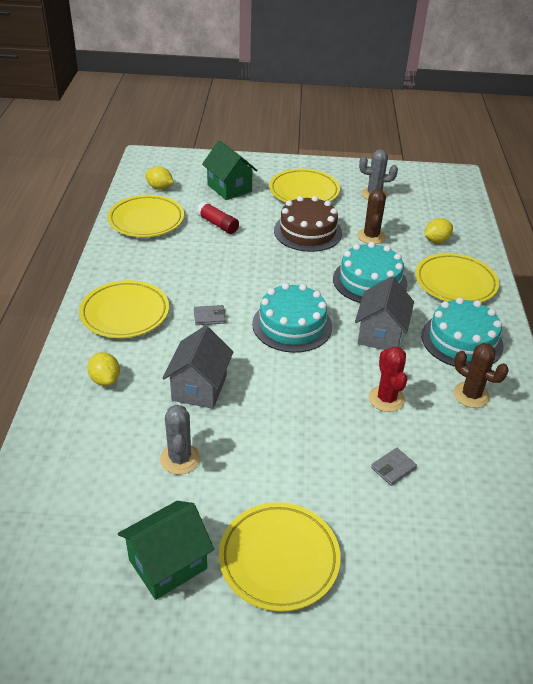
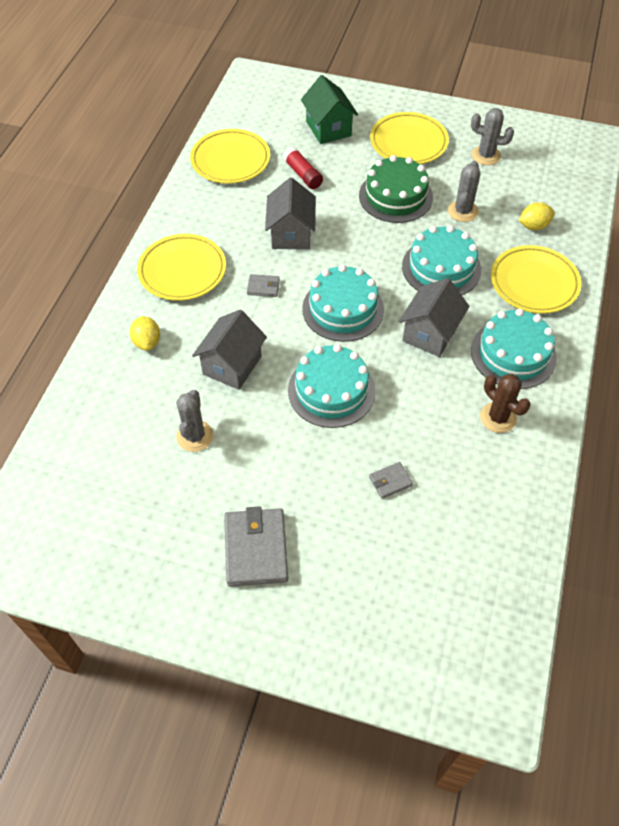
camera: 15 degrees right, 15 degrees up
(159, 188) = (255, 119): yellow lemon -> none
(168, 564) = (158, 534): green house -> none
(222, 271) = (291, 234): none -> grey house
(279, 559) = (256, 549): yellow plate -> grey wallet
(305, 395) = (331, 390): none -> turquoise cake
(308, 231) = (395, 196): brown cake -> green cake
(371, 236) = (462, 211): brown cactus -> grey cactus
(386, 399) = (410, 407): red cactus -> none

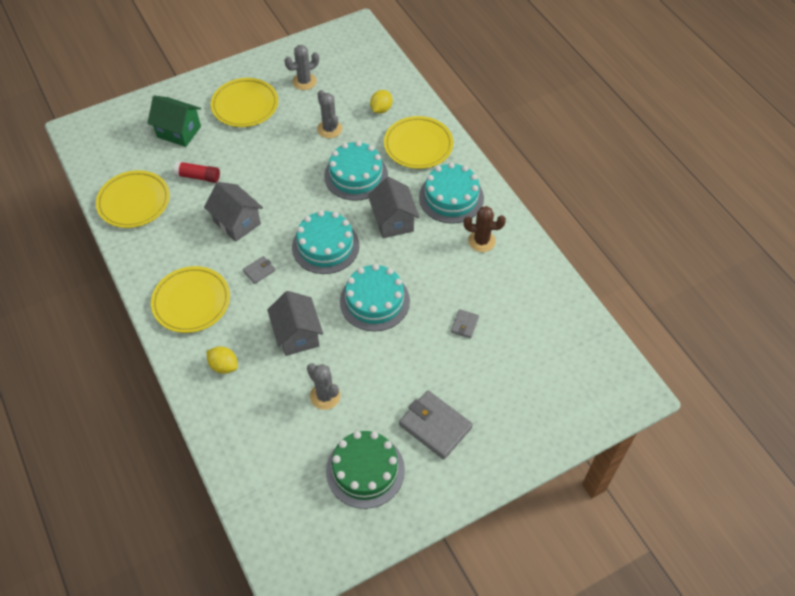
camera: 45 degrees left, 0 degrees up
(395, 196) = (277, 148): green cake -> green cake (365, 470)

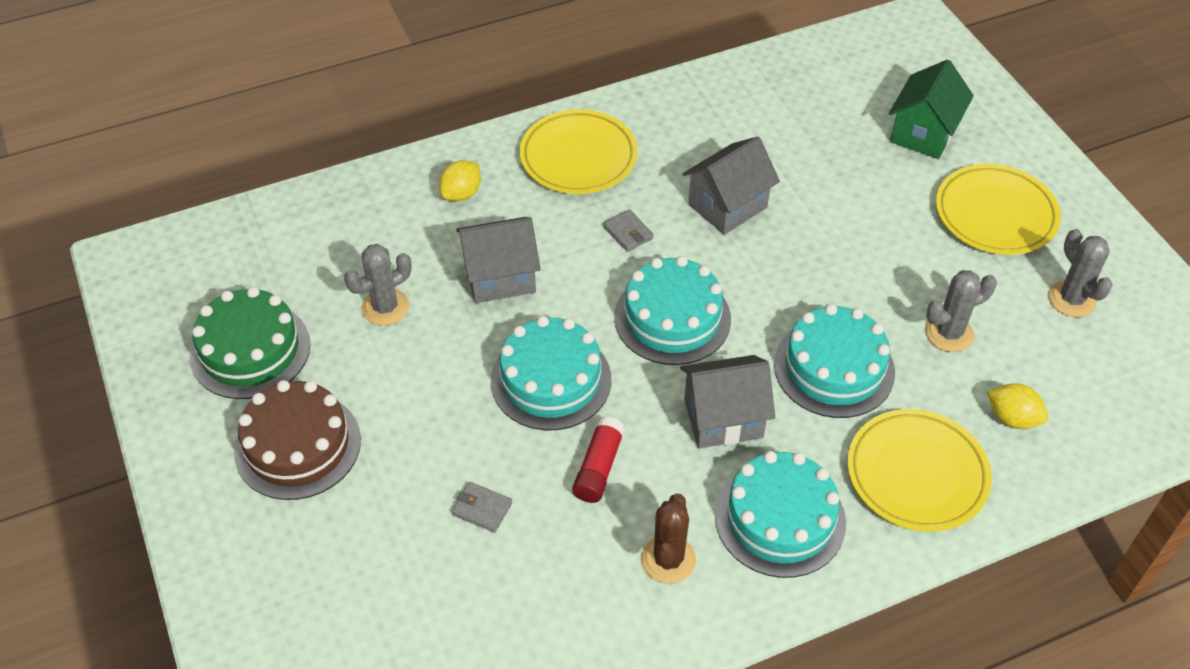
camera: 95 degrees right, 5 degrees down
(134, 202) = (772, 89): yellow plate -> none
(198, 176) = (825, 158): red glue stick -> red glue stick (598, 467)
(435, 426) = (297, 445): grey wallet -> brown cake

